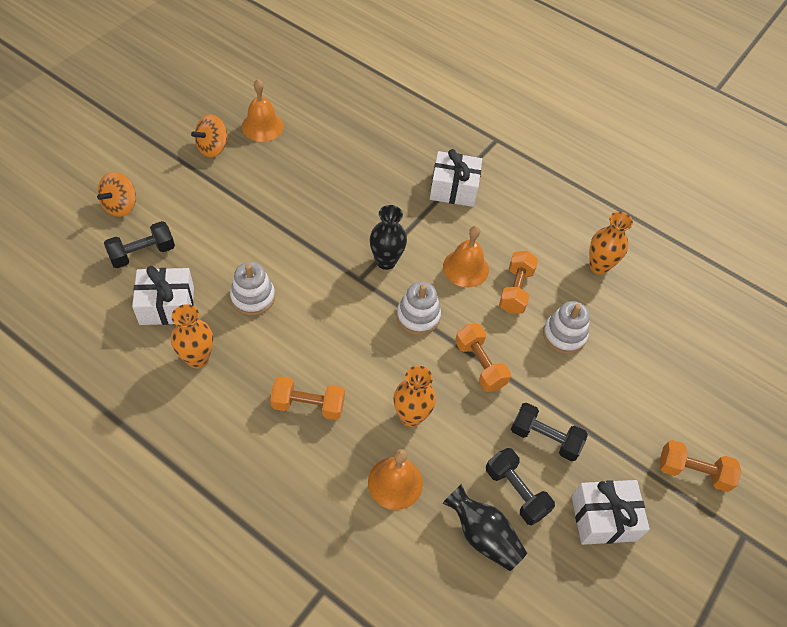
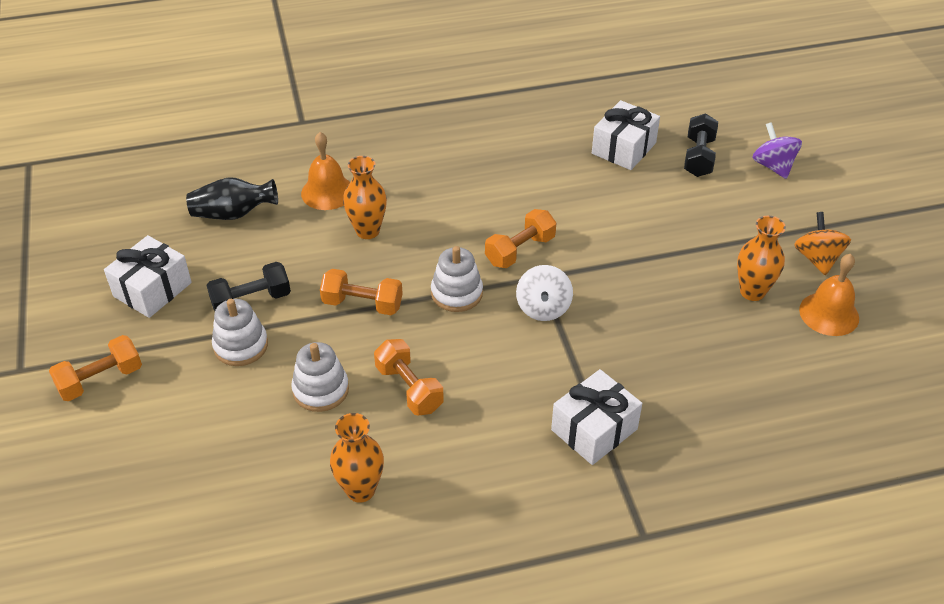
camera: 135 degrees right, 10 degrees down
(121, 206) = (773, 166): orange spinning top -> purple spinning top
(198, 359) = (551, 143): orange vase -> orange vase (752, 292)
(253, 297) = (585, 199): white stacking toy -> white stacking toy (241, 346)
(308, 405) = (444, 180): orange dumbbell -> orange dumbbell (520, 250)
(386, 261) = (543, 308): black vase -> white spinning top
(465, 268) = (475, 365): orange bell -> none
(516, 492) = (237, 252): black dumbbell -> none

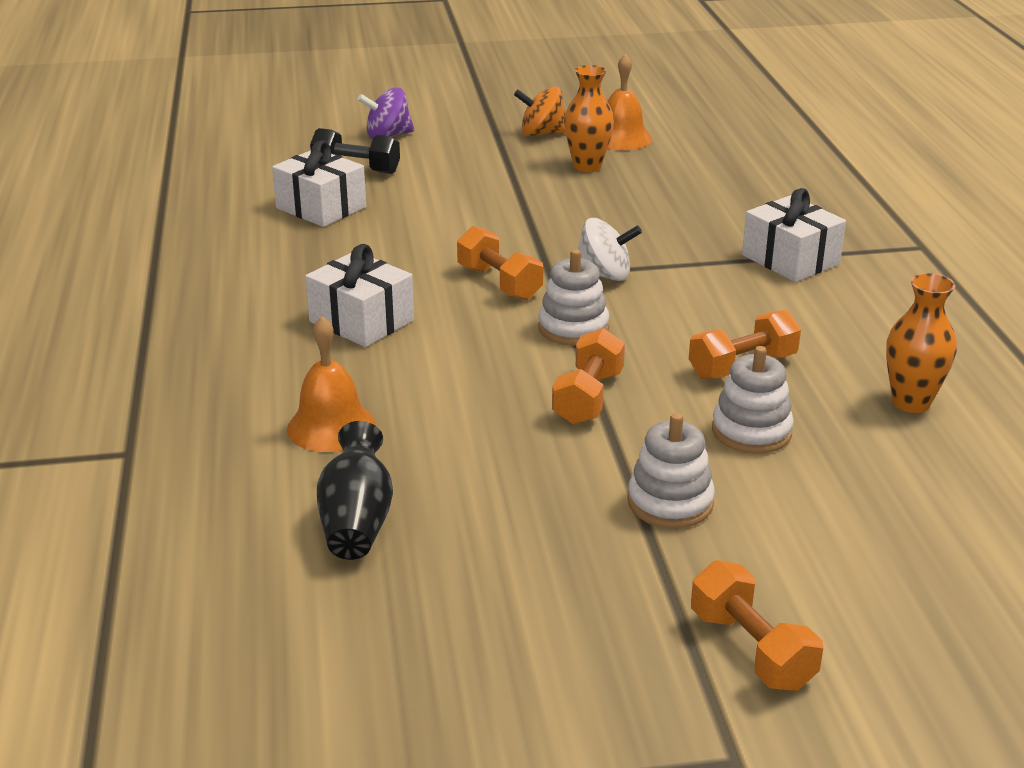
camera: 85 degrees left, 15 degrees down
(152, 289) = (536, 604): white gift -> white gift (361, 321)
(251, 300) = (572, 495): black dumbbell -> none
(367, 231) = (434, 392): orange vase -> none

